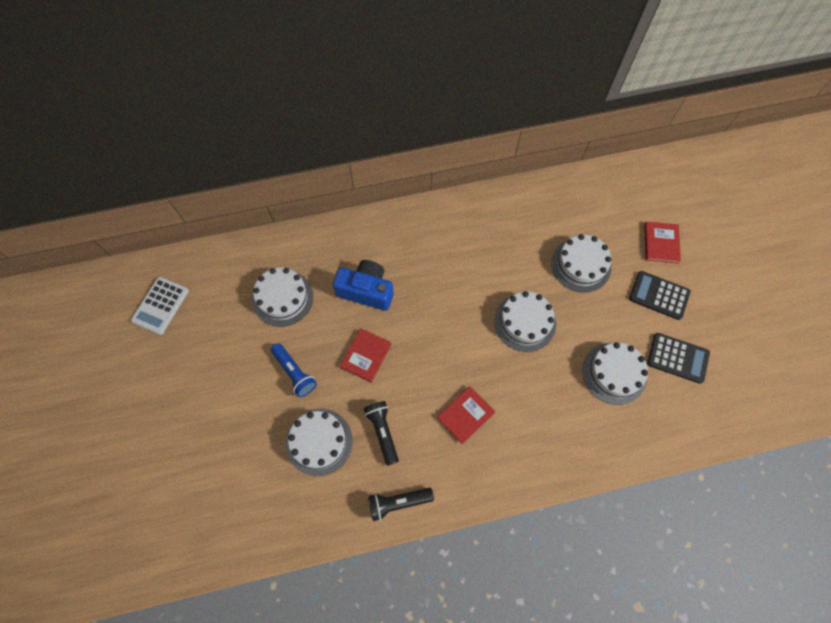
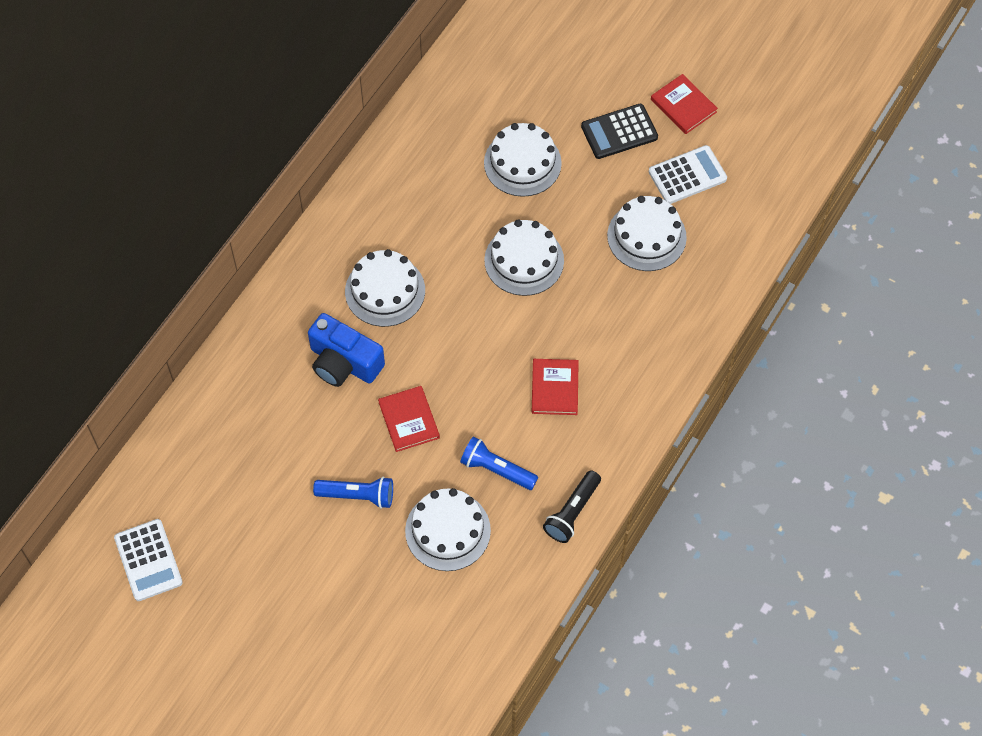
camera: 45 degrees left, 5 degrees down
(282, 298) = (267, 442): white cake -> white cake (385, 291)
(366, 291) = (344, 363): blue camera -> blue camera turned 120 degrees counterclockwise
(382, 432) = (496, 469): black flashlight -> blue flashlight
(661, 243) = (575, 81): red book -> red book (683, 106)
(677, 358) = (687, 175): black calculator -> white calculator

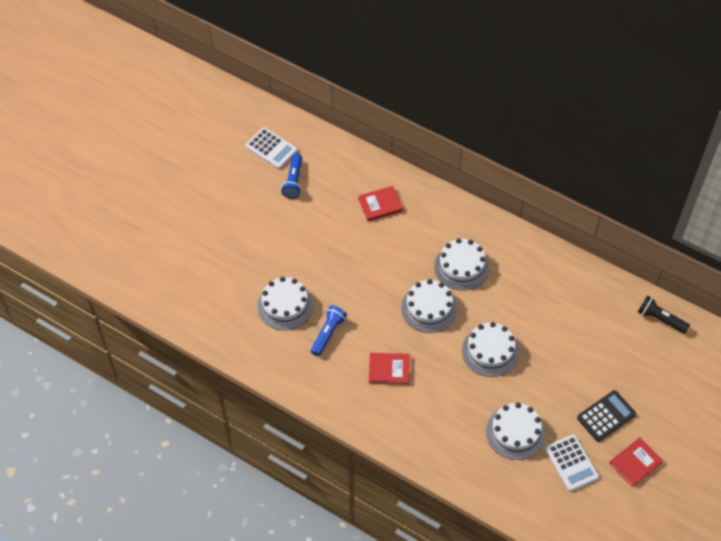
camera: 90 degrees right, 5 degrees down
(148, 560) = (271, 148): white calculator -> white calculator turned 120 degrees counterclockwise
(344, 363) = (406, 244): blue camera -> none
(357, 495) = (311, 255): blue flashlight -> blue flashlight (293, 181)
(409, 420) = (364, 282): red book -> red book (380, 205)
(522, 163) = (572, 351): white cake -> white cake (429, 308)
(572, 512) = (296, 379): black flashlight -> black flashlight (660, 319)
(619, 132) = (606, 416): black calculator -> black calculator turned 75 degrees clockwise

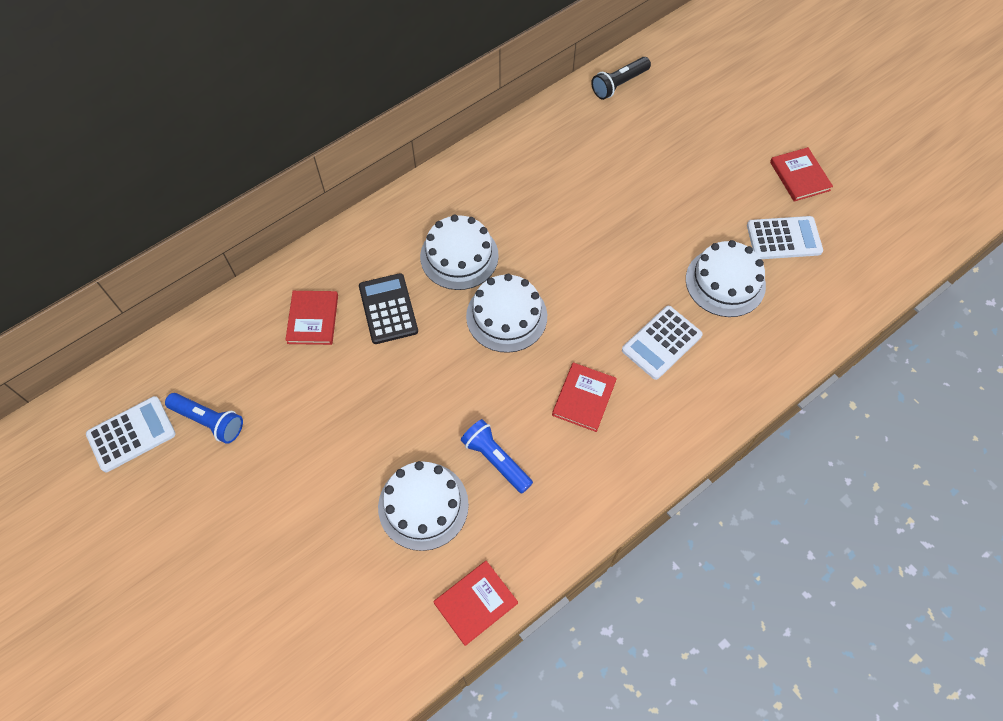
camera: 70 degrees left, 5 degrees up
(239, 351) = (475, 603): none -> red book
(449, 404) = (661, 342): none -> white calculator
(490, 351) = (599, 268): white cake -> none
(606, 416) = (730, 181): black calculator -> black calculator (388, 309)

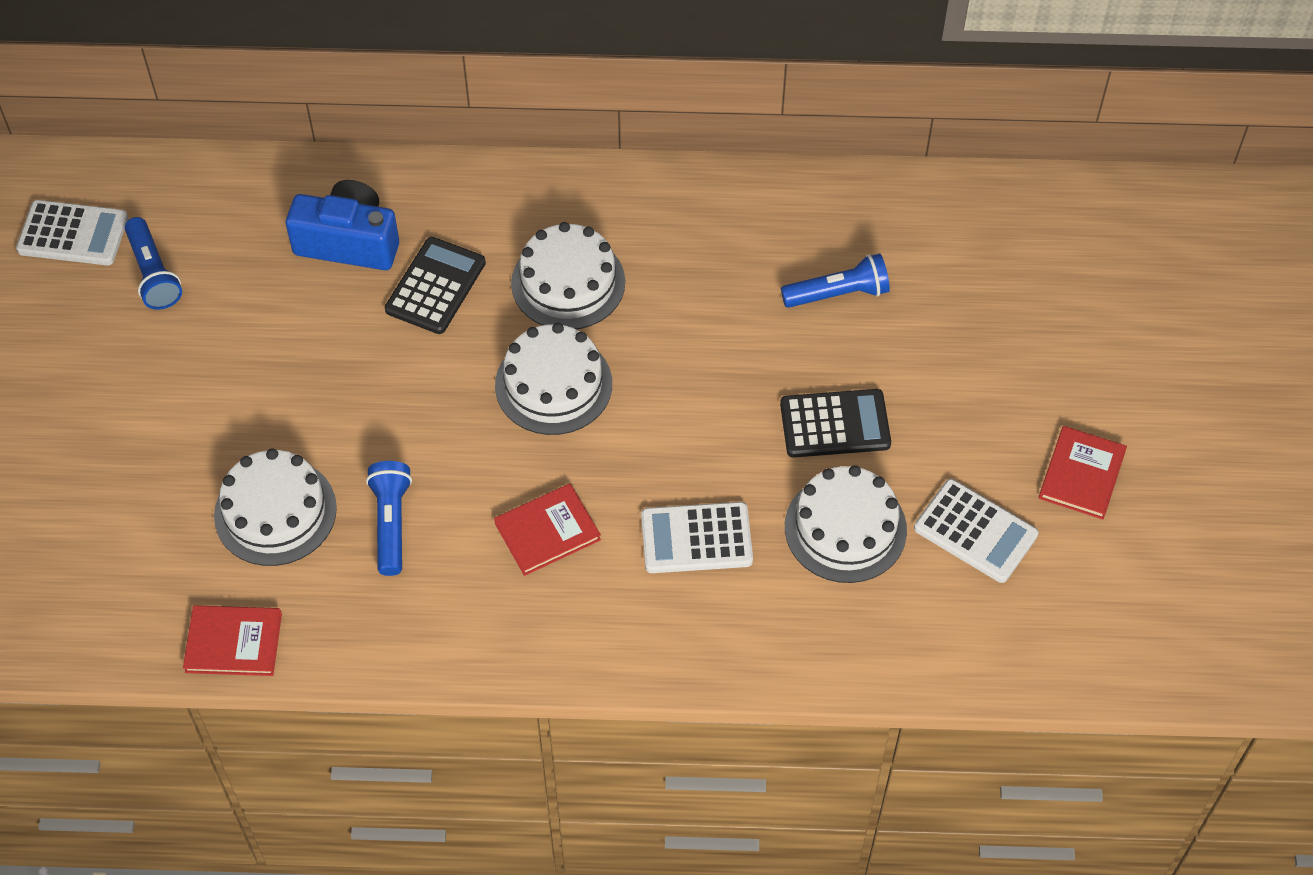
camera: 40 degrees right, 5 degrees down
(313, 319) = (349, 242): red book -> blue camera
(601, 167) = (838, 294): none -> blue flashlight
(619, 84) = (969, 209): black flashlight -> none
(666, 233) = (835, 424): none -> black calculator

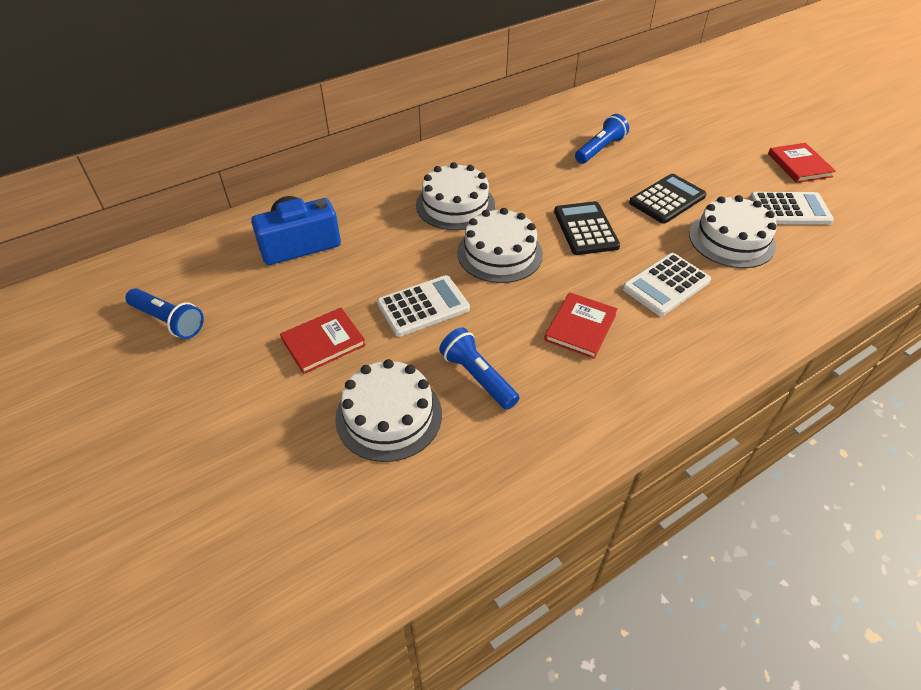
camera: 35 degrees left, 10 degrees down
(73, 234) = (83, 327): white calculator -> white calculator (423, 306)
(233, 643) = (439, 524): red book -> red book (323, 342)
(436, 286) = (377, 241): black calculator -> black calculator (586, 229)

